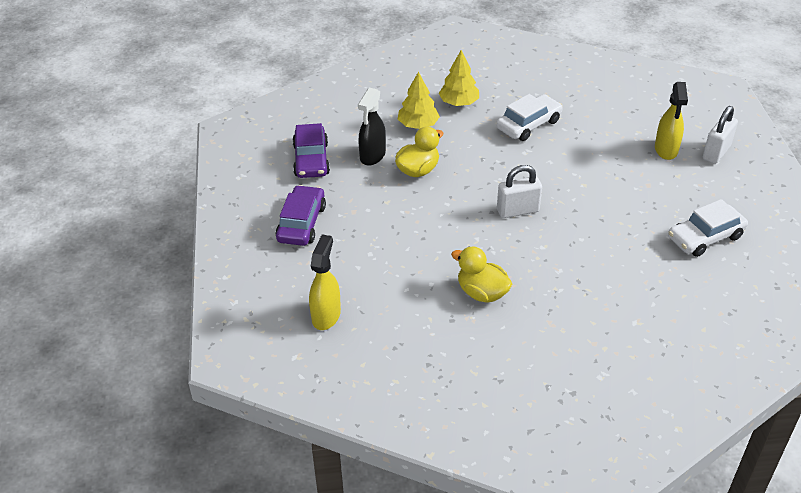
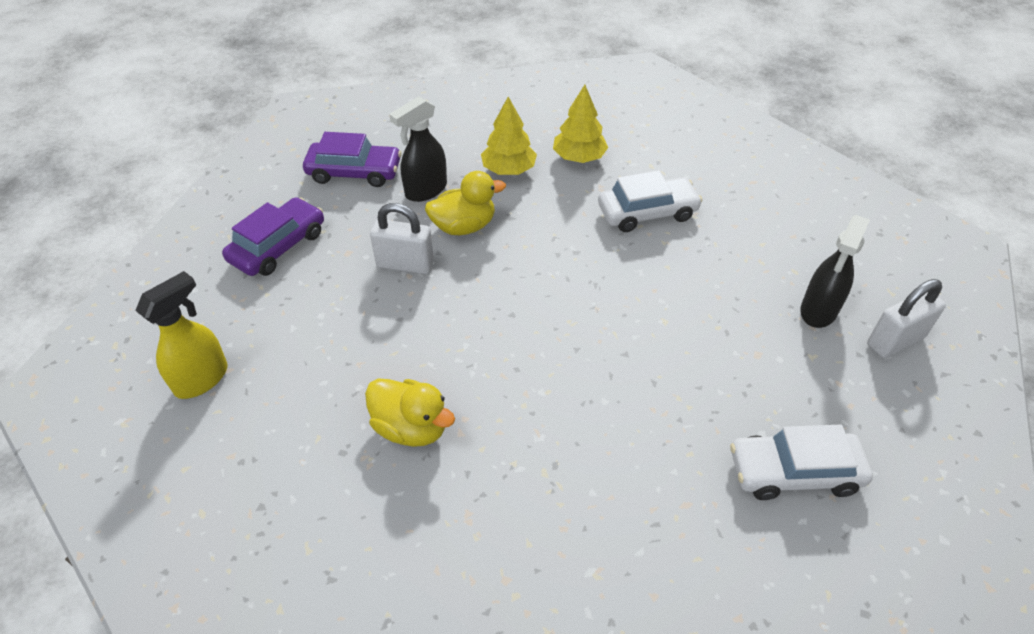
camera: 25 degrees right, 5 degrees up
(311, 159) = (354, 172): purple car -> purple car turned 105 degrees counterclockwise
(482, 293) = (411, 428): yellow duck -> yellow duck turned 150 degrees clockwise
(517, 211) = (547, 326): white padlock -> white padlock (405, 264)
(666, 150) = (818, 311): yellow spray bottle -> black spray bottle

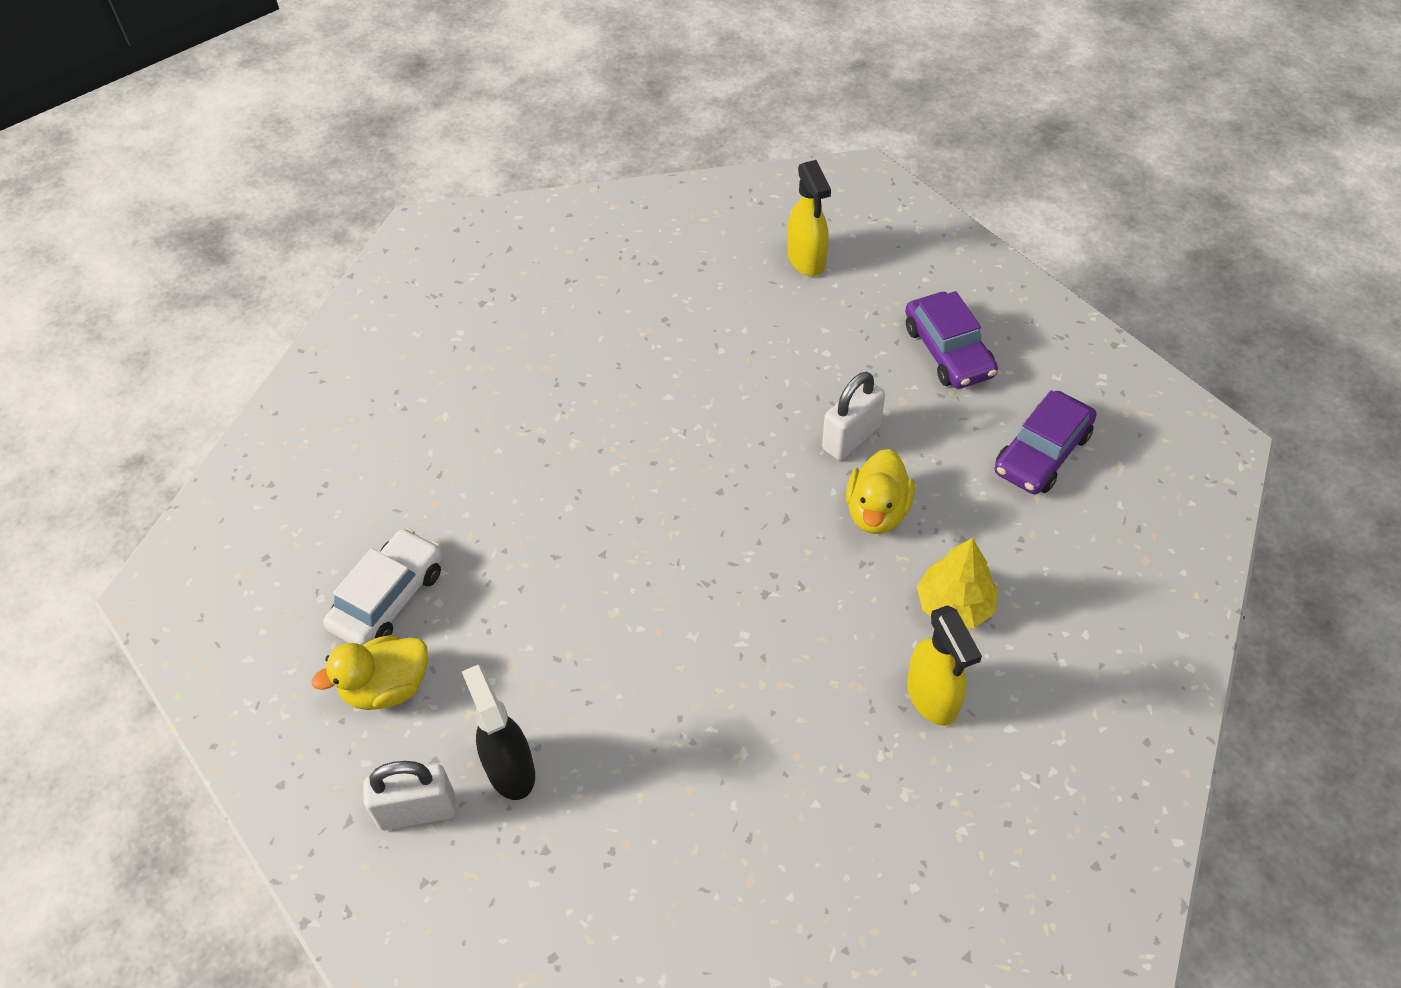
camera: 125 degrees right, 5 degrees up
(411, 428) = (652, 366): yellow duck -> yellow duck (387, 687)
(425, 190) = (965, 504): black spray bottle -> none
(579, 157) = (932, 698): yellow tree -> yellow spray bottle
(647, 212) = (777, 706): white car -> none
(895, 341) = (417, 811): white padlock -> white padlock turned 75 degrees clockwise

